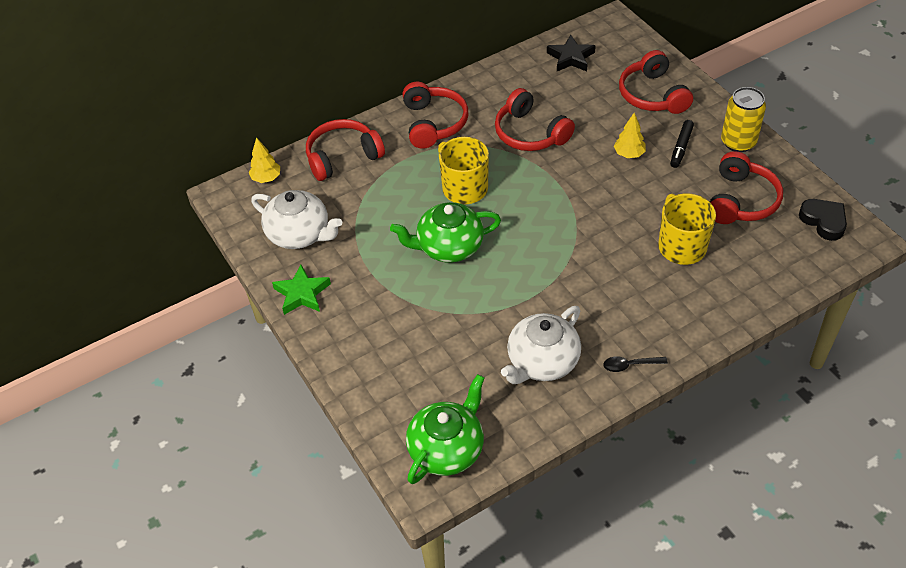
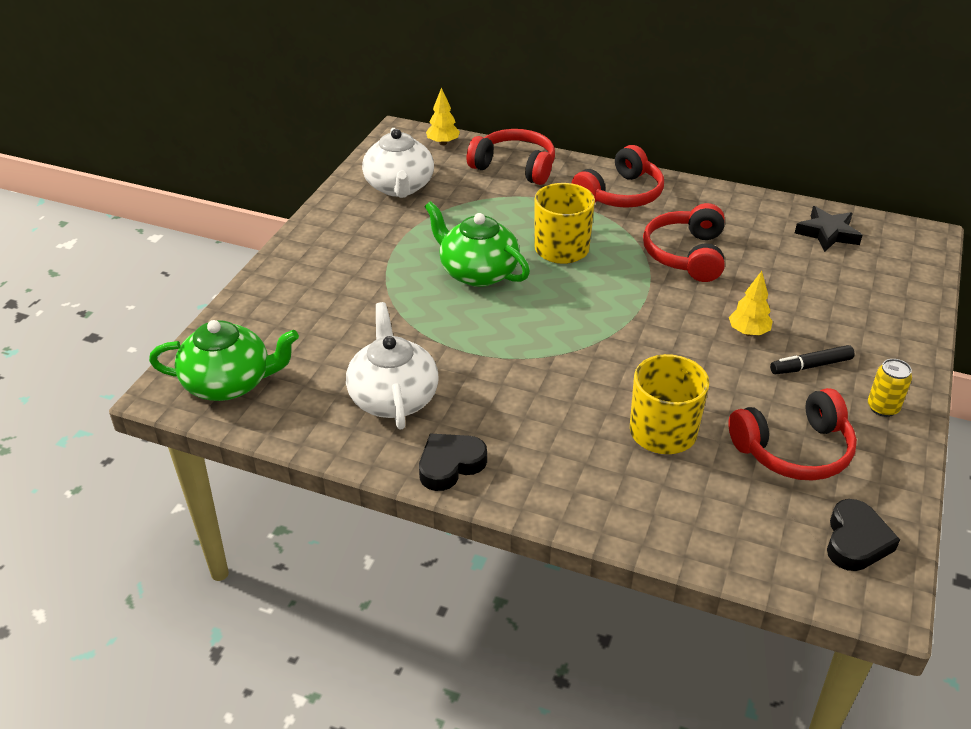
camera: 50 degrees right, 10 degrees down
(302, 293) = (334, 219): green star -> none
(542, 362) = (393, 397): white teapot -> white teapot turned 75 degrees clockwise
(630, 365) = (450, 465): black spoon -> black heart
(652, 95) = (858, 310): red headphones -> none
(738, 142) = (882, 408): yellow can -> yellow can, size x0.61

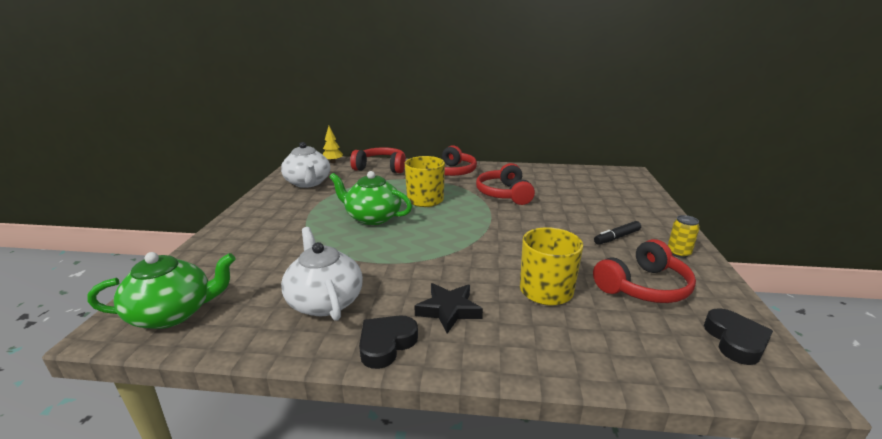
camera: 15 degrees left, 15 degrees down
(748, 332) = (566, 225): yellow tree -> none
(827, 233) = (578, 176): black star -> black star (448, 310)

